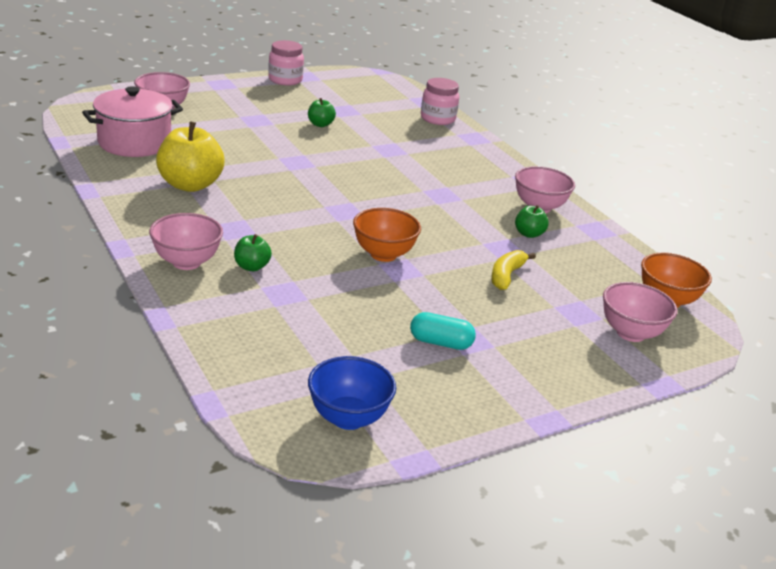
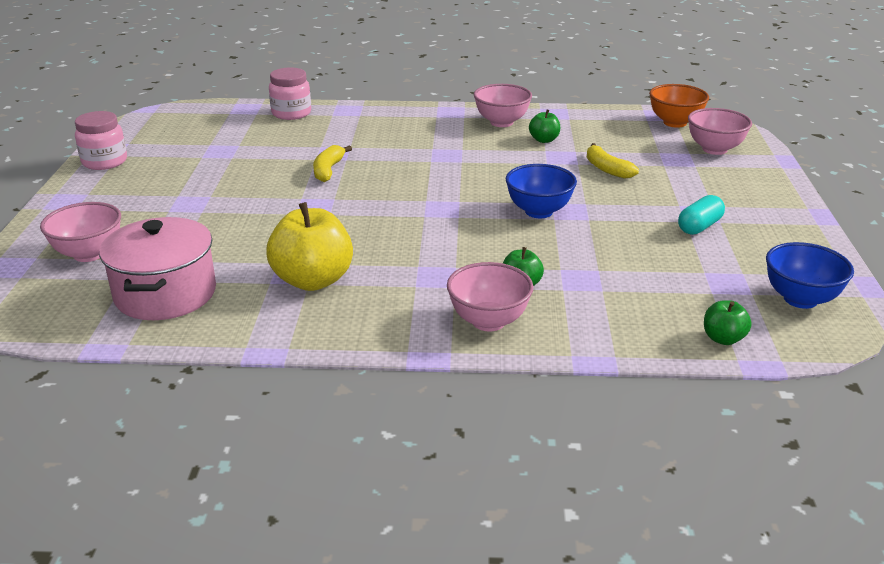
camera: 55 degrees left, 0 degrees up
(320, 124) = (241, 171): green apple -> green apple (723, 338)
(358, 154) = (328, 170): none -> yellow banana
(383, 254) = (539, 211): orange bowl -> blue bowl

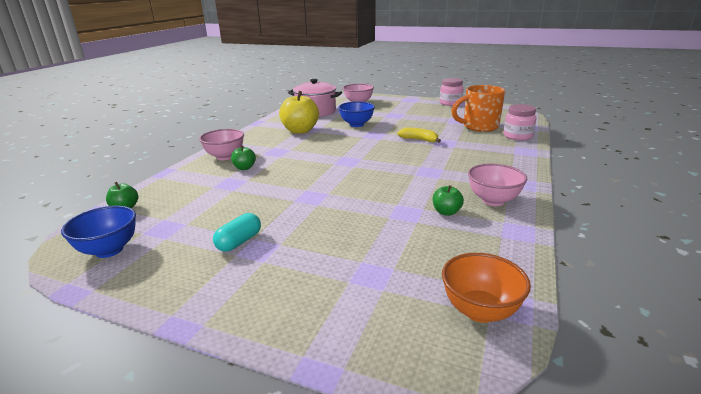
camera: 110 degrees right, 5 degrees down
(252, 135) = (479, 127): none -> orange mug
(539, 211) = (319, 186): blue bowl -> blue bowl (356, 124)
(607, 169) = (370, 228): yellow banana -> none
(699, 226) = (239, 242): turquoise capsule -> turquoise capsule turned 60 degrees clockwise
(714, 149) = (383, 314): pink bowl -> none

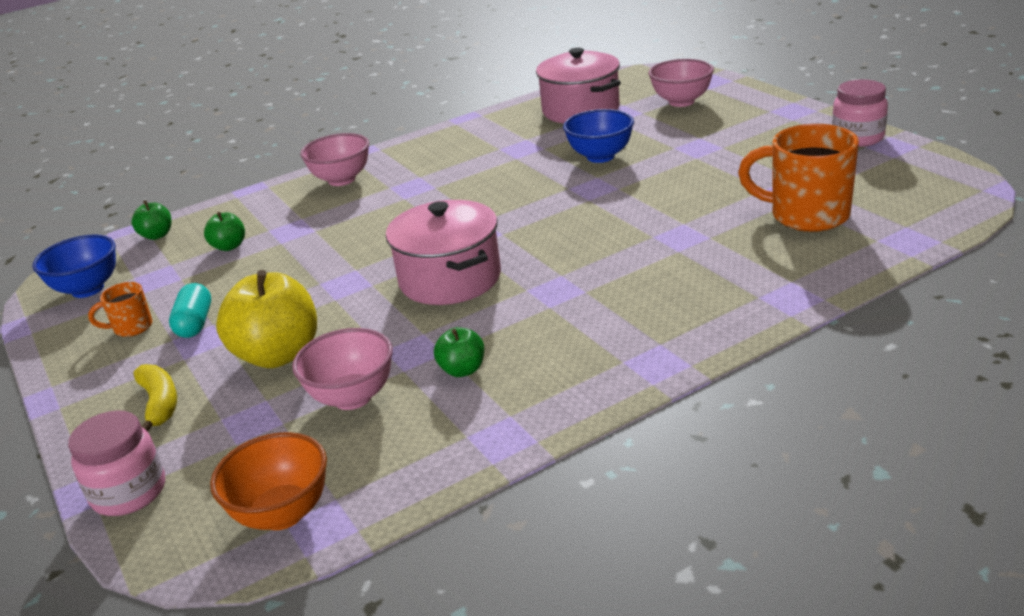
camera: 40 degrees right, 5 degrees up
(189, 259) = (132, 328): none -> orange mug
(239, 242) = (195, 323): turquoise capsule -> turquoise capsule turned 75 degrees counterclockwise
(244, 168) = (338, 207): green apple -> green apple (229, 246)
(300, 131) = (498, 150): yellow apple -> yellow apple (278, 355)
(368, 180) = (450, 279): none -> pink pot
(419, 140) = (646, 218): yellow banana -> yellow banana (160, 404)
(493, 200) = (556, 376): pink bowl -> pink bowl (352, 397)
(517, 136) = (840, 259): pink jar -> pink jar (129, 493)

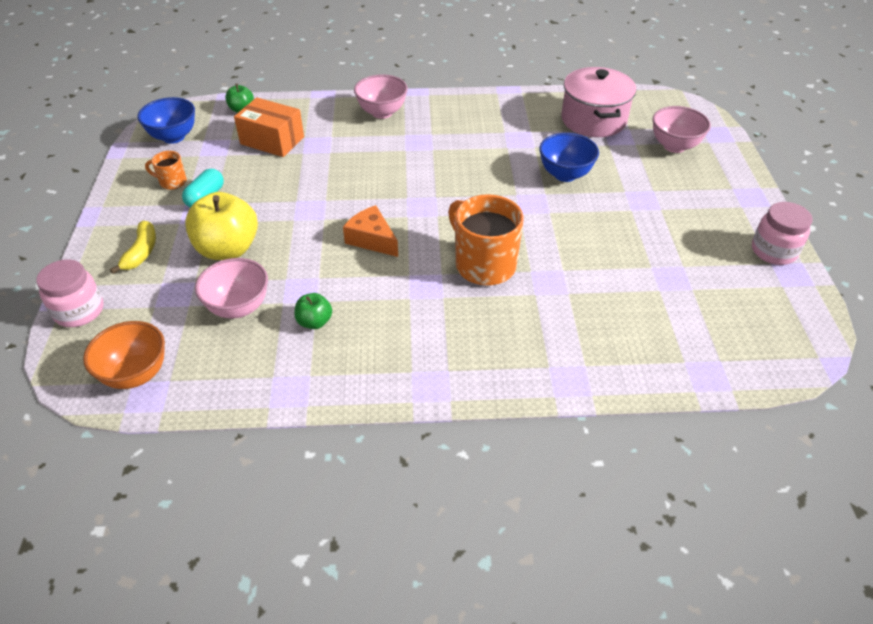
camera: 25 degrees right, 15 degrees up
(229, 246) = (272, 140): green apple -> orange box
(450, 279) = (372, 239): pink pot -> orange cheese
(806, 215) = (656, 309): orange mug -> orange mug (483, 264)

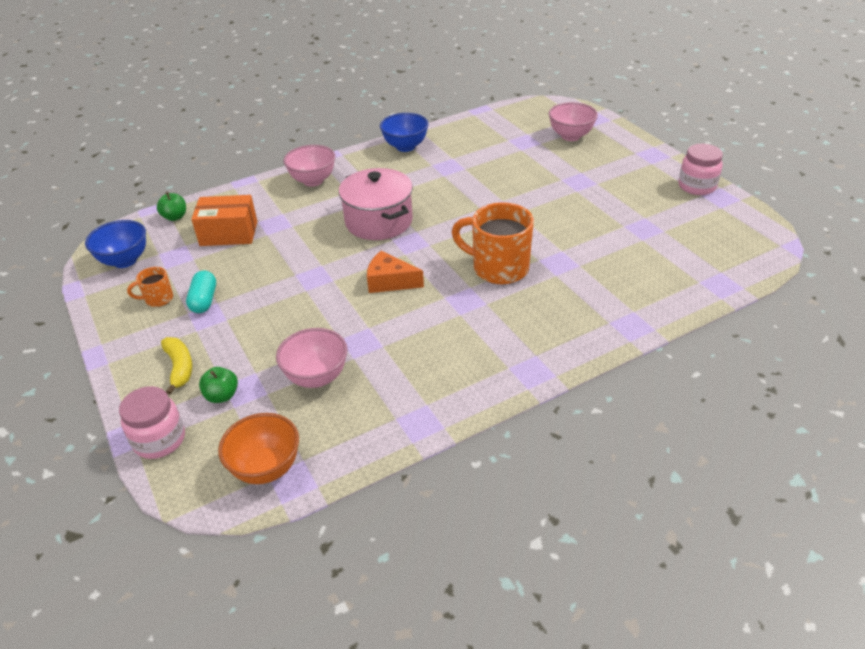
camera: 25 degrees left, 5 degrees down
(228, 249) = (264, 335): yellow apple -> none
(314, 322) = (395, 362): green apple -> green apple (222, 396)
(565, 174) = (506, 181): blue bowl -> blue bowl (405, 147)
(593, 120) = (495, 135): pink pot -> pink pot (379, 221)

